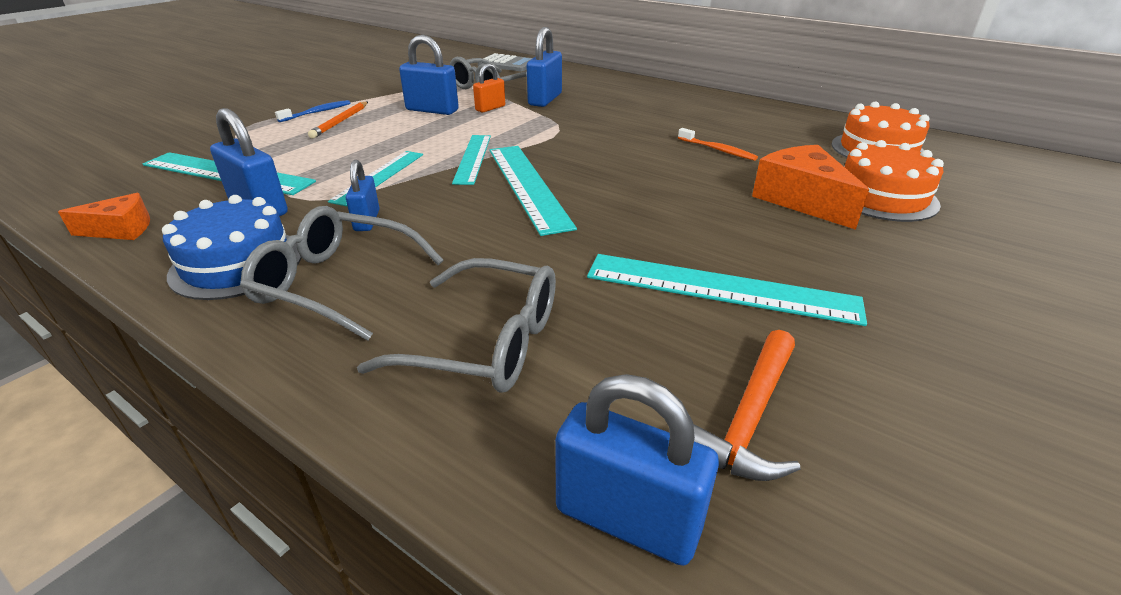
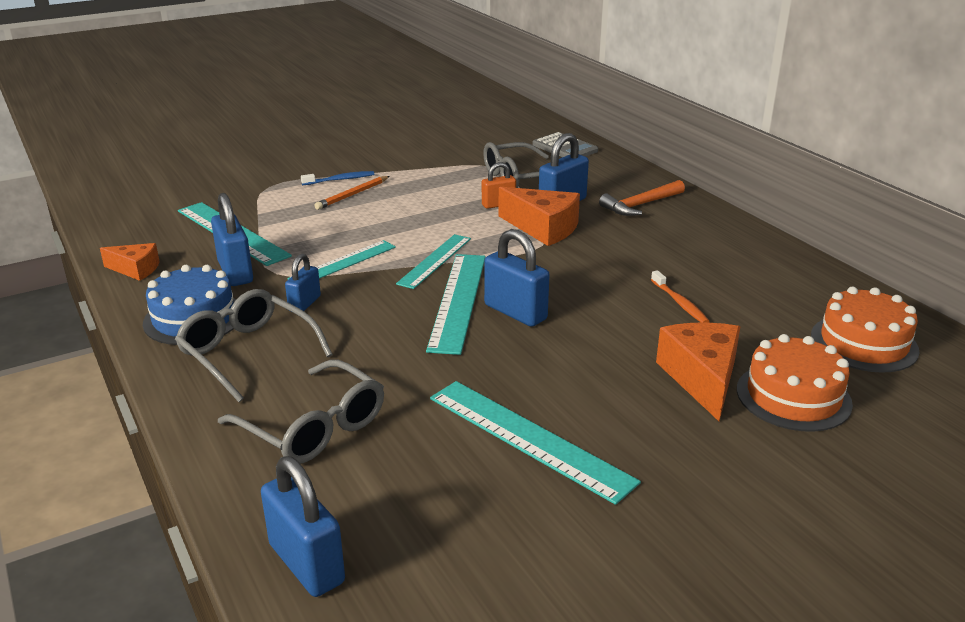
camera: 25 degrees right, 5 degrees down
(432, 110) = (442, 196): blue padlock -> blue padlock (515, 312)
(547, 118) = (543, 228): none -> orange cheese
(749, 418) = (445, 536): orange hammer -> orange hammer (641, 205)

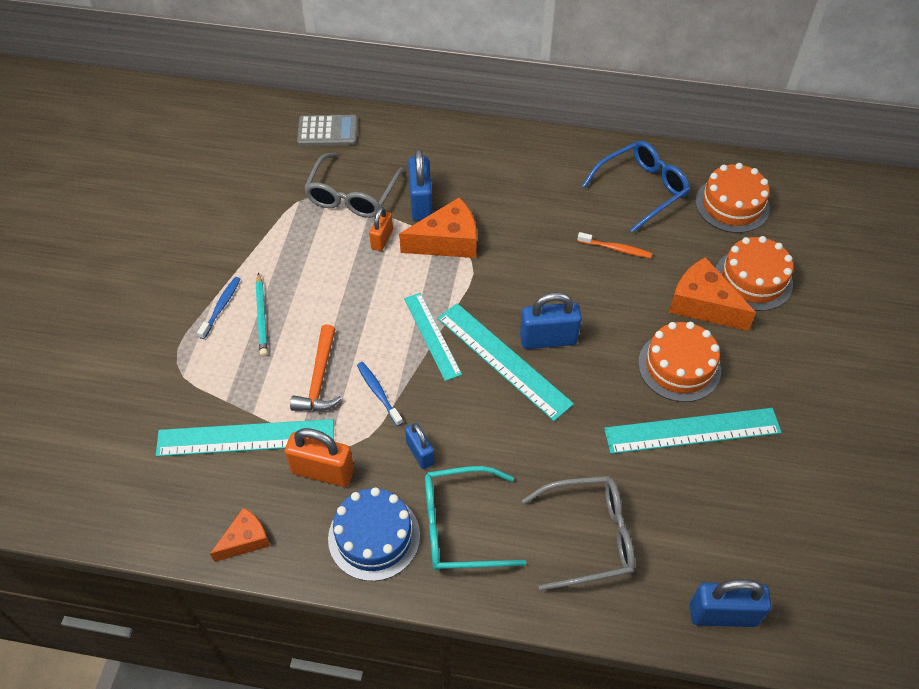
camera: 50 degrees left, 25 degrees up
(235, 272) = (323, 471): blue padlock -> orange padlock
(247, 352) = (459, 526): grey glasses -> turquoise glasses
(343, 263) = (378, 393): turquoise ruler -> blue toothbrush
(352, 195) = (262, 316): orange pencil -> turquoise pencil
(599, 396) = (679, 366): none -> orange cake
(641, 205) = (470, 164): orange hammer -> orange hammer (319, 378)
(777, 287) = (642, 189): none -> blue glasses

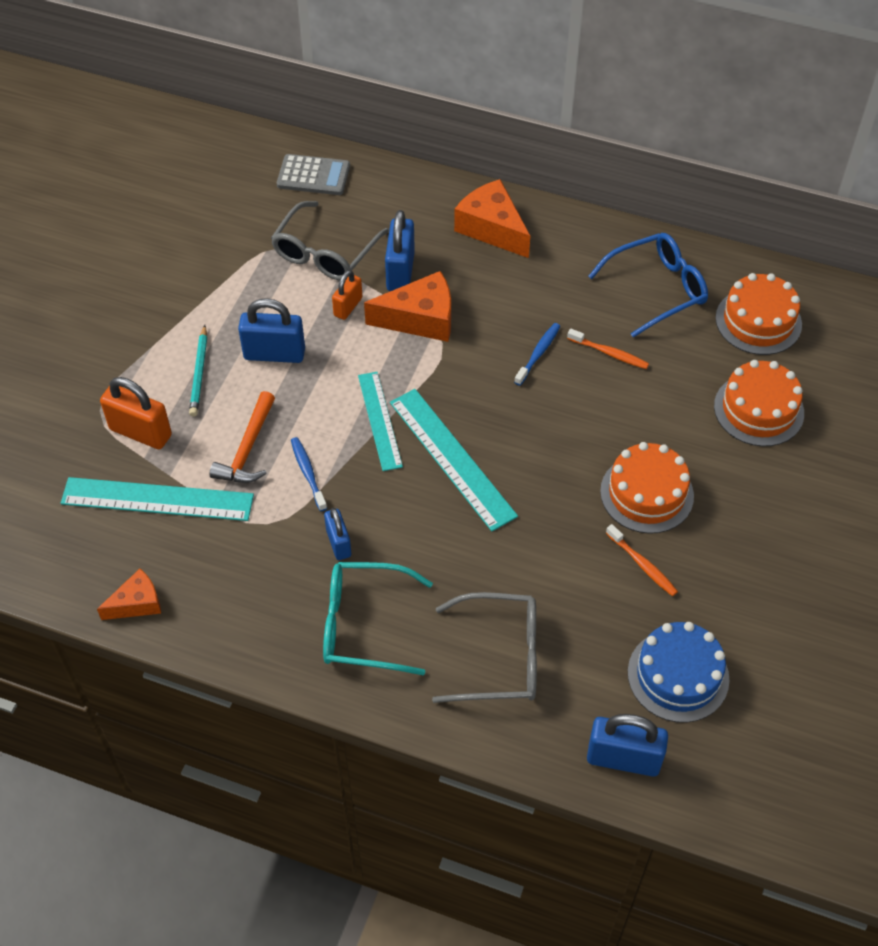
camera: 10 degrees right, 0 degrees up
(221, 307) = (158, 357): blue toothbrush -> blue toothbrush (538, 354)
(323, 471) = (231, 546): orange padlock -> orange padlock (140, 432)
(374, 536) = (271, 621): blue cake -> blue cake (678, 675)
(548, 339) = (507, 443): blue padlock -> blue padlock (274, 354)
(692, 431) = (642, 565): turquoise ruler -> orange toothbrush
(702, 305) = (692, 429): orange cheese -> orange cheese (492, 228)

